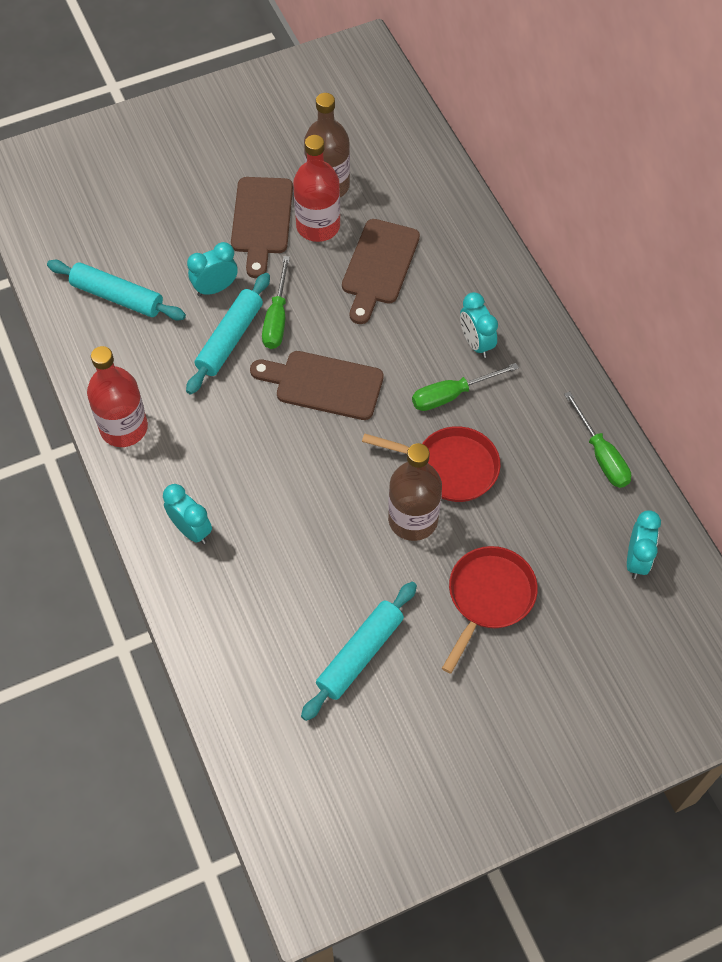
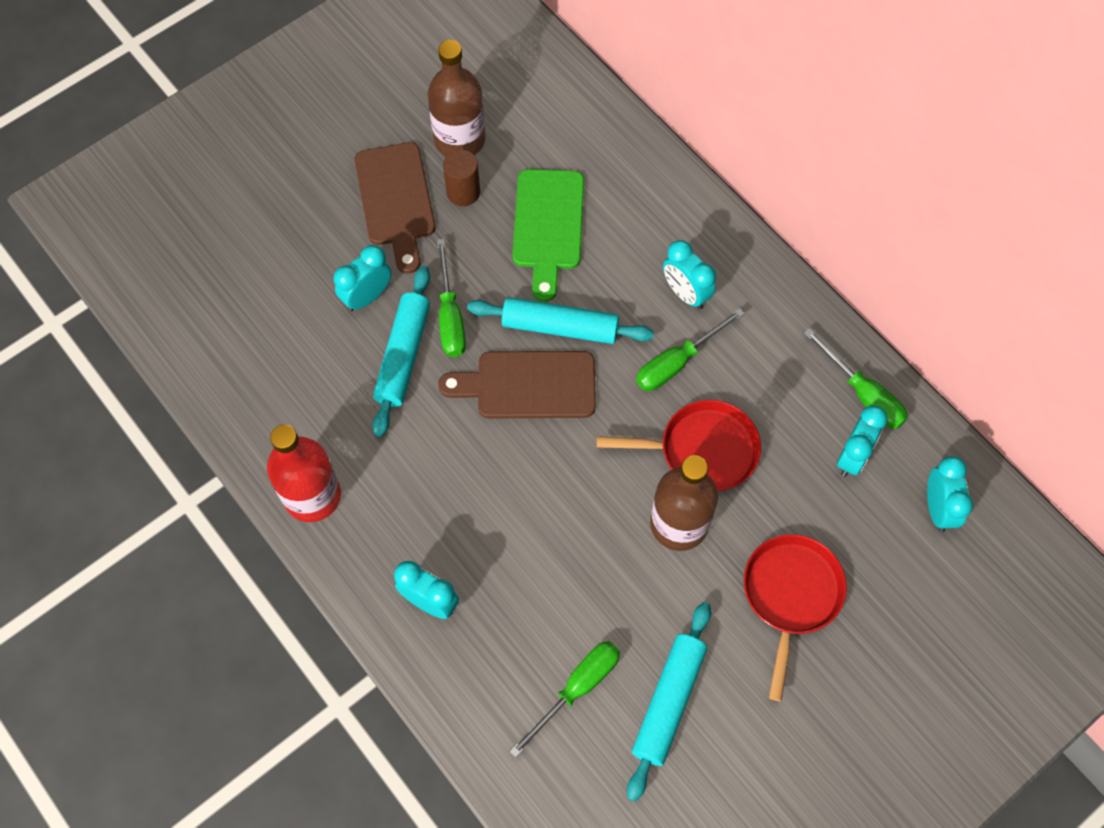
camera: 15 degrees left, 5 degrees up
(117, 297) = (254, 334): turquoise rolling pin -> turquoise rolling pin (560, 327)
(288, 625) = (577, 689): none -> green screwdriver
(318, 226) = (463, 192): red bottle -> brown cylinder
(379, 266) = (548, 226): brown cutting board -> green cutting board
(576, 502) = (852, 457): none -> turquoise clock

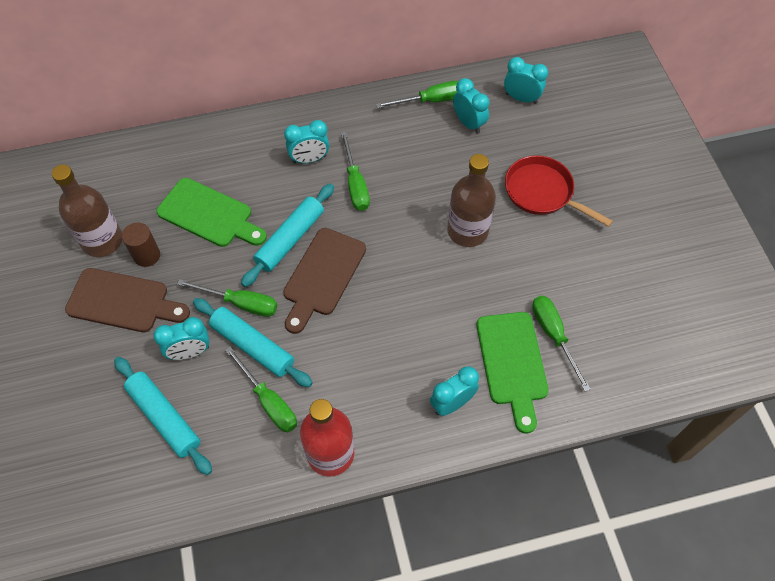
camera: 65 degrees left, 5 degrees down
(345, 404) = (268, 401): none -> green screwdriver
(367, 297) = (190, 352): turquoise clock -> turquoise clock turned 90 degrees counterclockwise
(514, 652) = (512, 363): none -> green cutting board
(668, 702) = (583, 286): turquoise rolling pin -> turquoise rolling pin (164, 418)
(701, 450) = (423, 197): red pan -> none

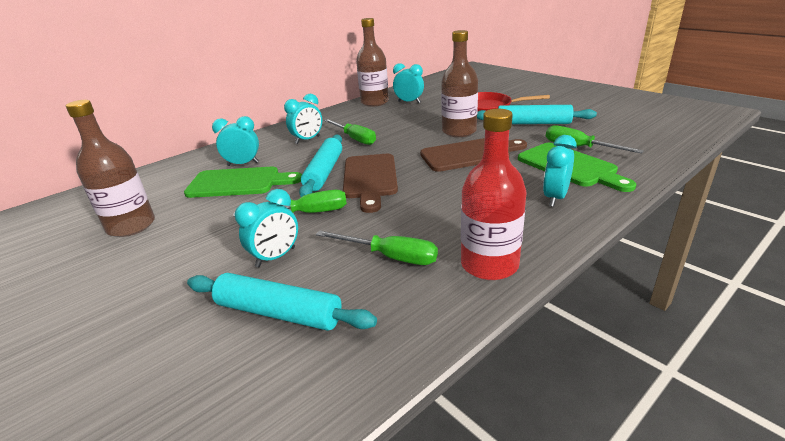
camera: 25 degrees left, 30 degrees down
(123, 301) = (175, 252): brown cutting board -> brown cutting board (469, 154)
(147, 255) = (187, 219): brown cylinder -> none
(253, 346) = (341, 231): turquoise rolling pin -> turquoise rolling pin (533, 123)
(431, 101) = (374, 102): green screwdriver -> brown bottle
(521, 98) = (432, 89): turquoise clock -> turquoise clock (243, 164)

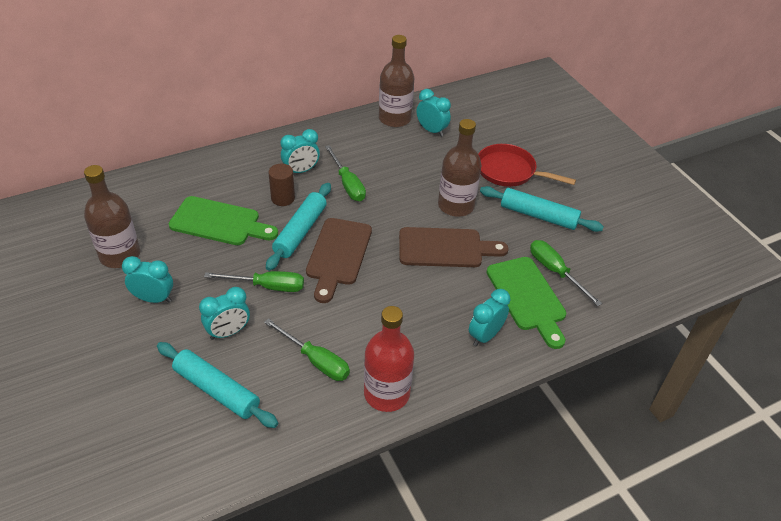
camera: 10 degrees right, 15 degrees up
(243, 164) = (229, 193): turquoise clock -> turquoise clock (154, 299)
(297, 157) = (283, 198): none -> brown cylinder

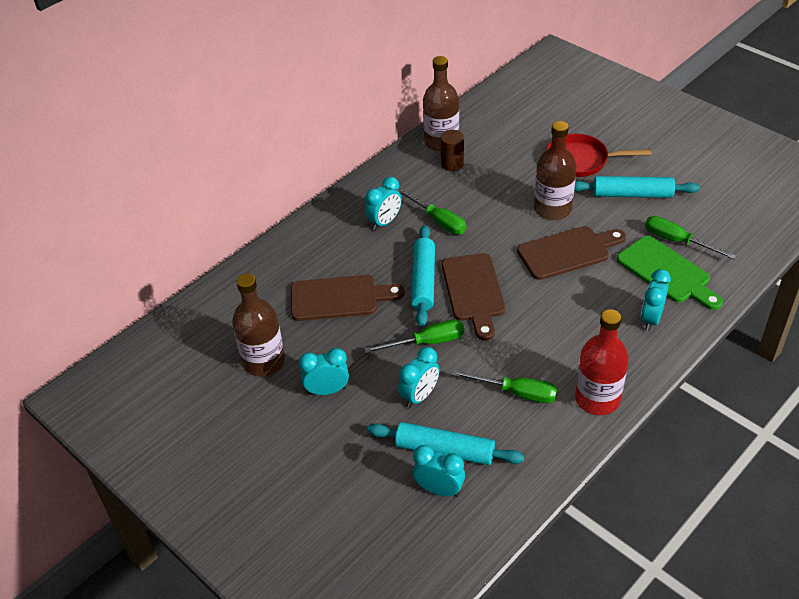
camera: 15 degrees left, 0 degrees up
(219, 222) = (339, 298): green cutting board -> brown cutting board
(283, 198) = (385, 255): brown cylinder -> brown cylinder (452, 164)
(431, 131) = (484, 143): turquoise clock -> turquoise clock (439, 489)

